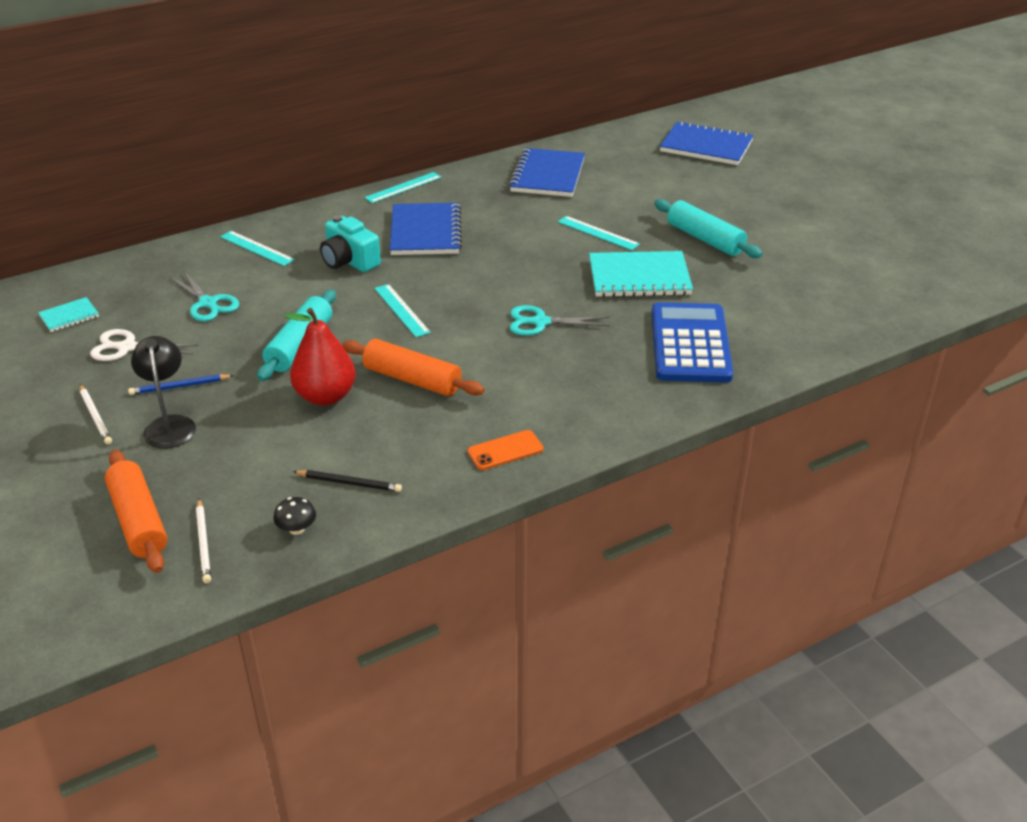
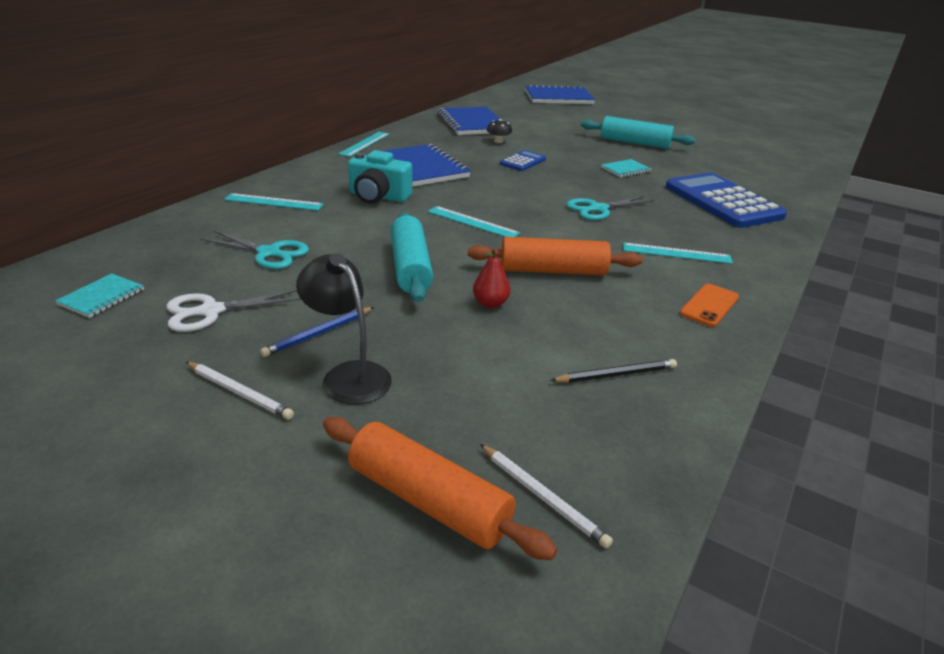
camera: 30 degrees left, 5 degrees down
(296, 529) = (625, 440): black mushroom -> black mushroom (498, 141)
(325, 396) = (490, 303): red pear -> red pear, size x0.51
(538, 243) = (522, 162): none -> blue calculator
(598, 233) = (557, 149): turquoise ruler -> turquoise ruler (676, 253)
(639, 277) = (625, 170): turquoise notebook -> turquoise notebook, size x0.49

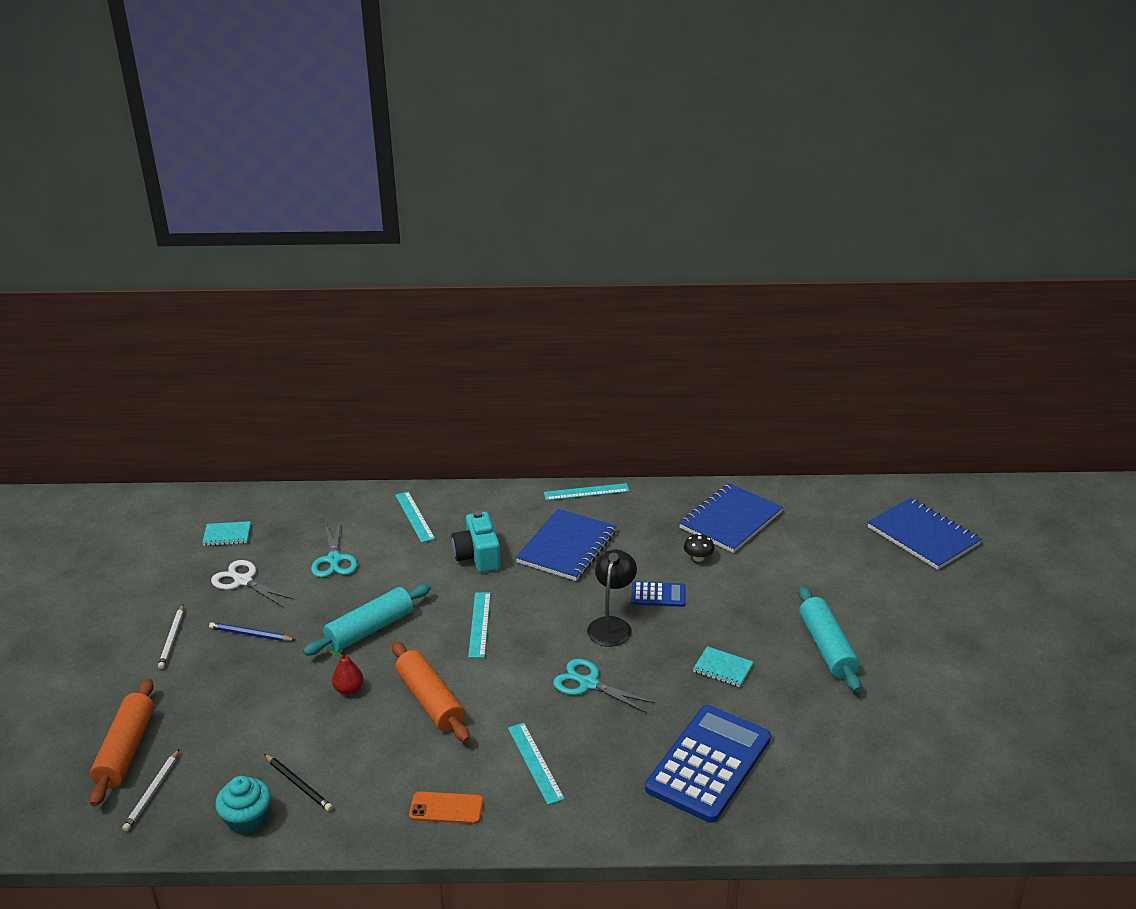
camera: 60 degrees right, 0 degrees up
(348, 375) = (215, 668): black lamp -> black lamp (611, 625)
(652, 427) = (247, 819): none -> turquoise cupcake

